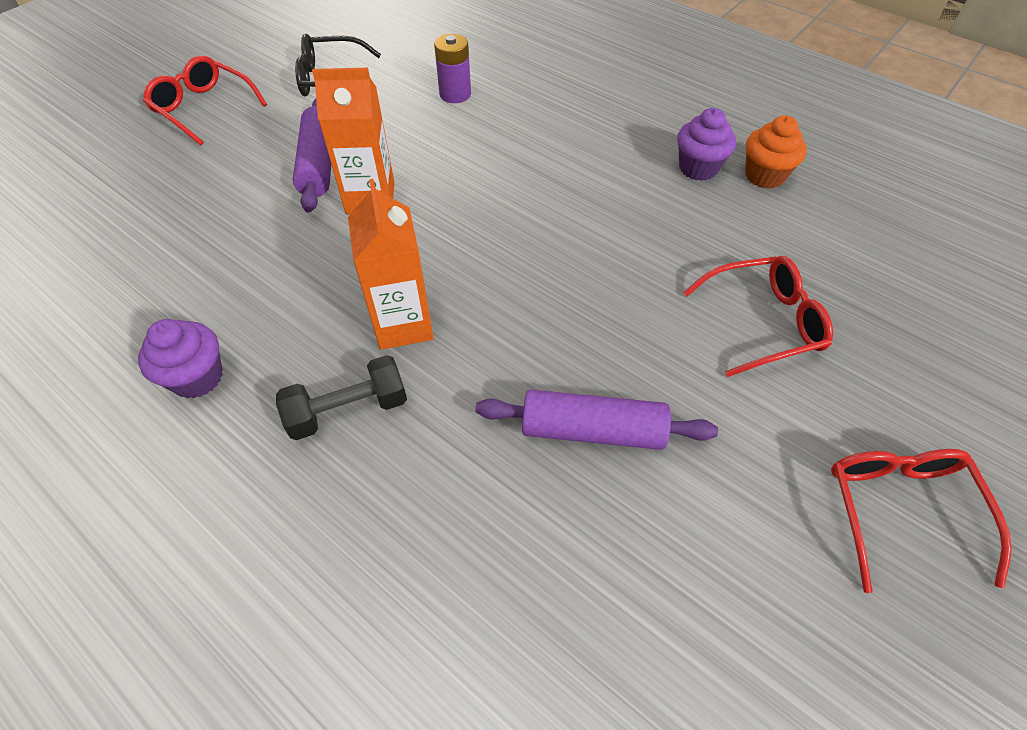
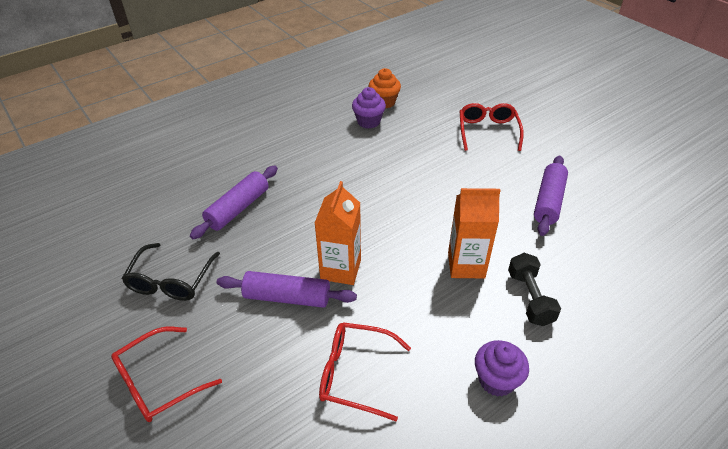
camera: 75 degrees left, 10 degrees down
(455, 94) = (238, 208): purple battery -> purple rolling pin
(899, 510) = (590, 126): red glasses -> red glasses (355, 374)

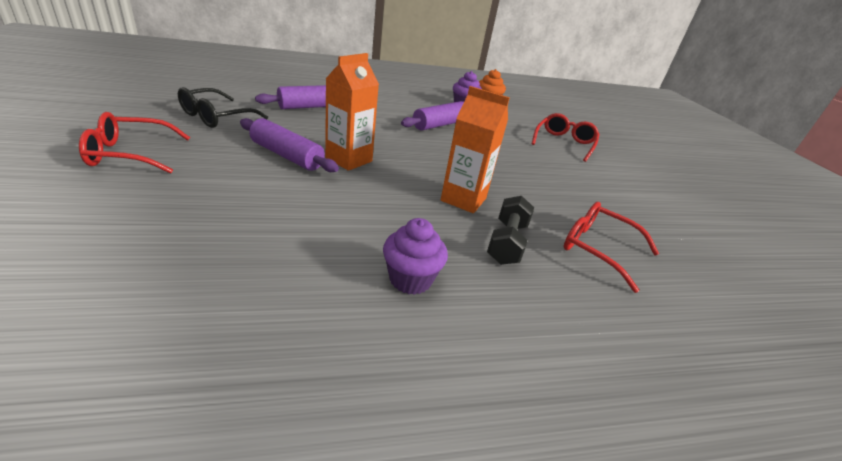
camera: 20 degrees right, 10 degrees down
(355, 374) = (282, 216): red glasses -> red glasses (597, 249)
(548, 201) = (586, 196): purple rolling pin -> purple rolling pin (440, 125)

